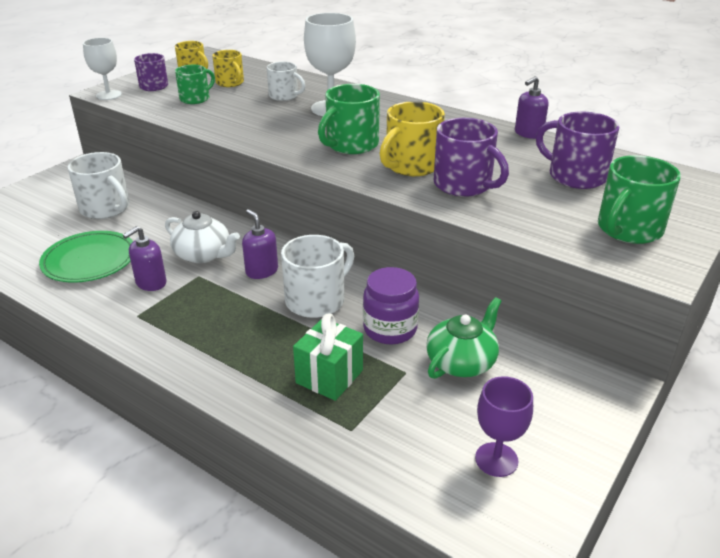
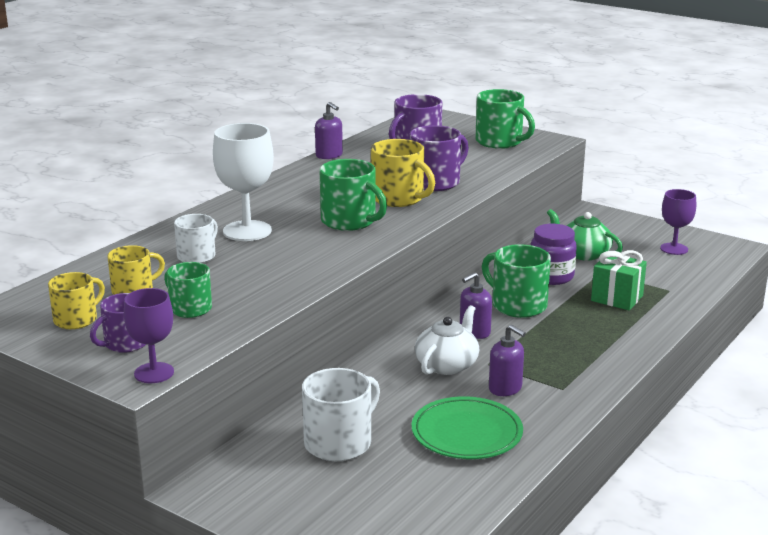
camera: 90 degrees left, 10 degrees down
(108, 95) = (154, 373): white goblet -> purple goblet
(317, 300) = (517, 305): white mug -> green mug

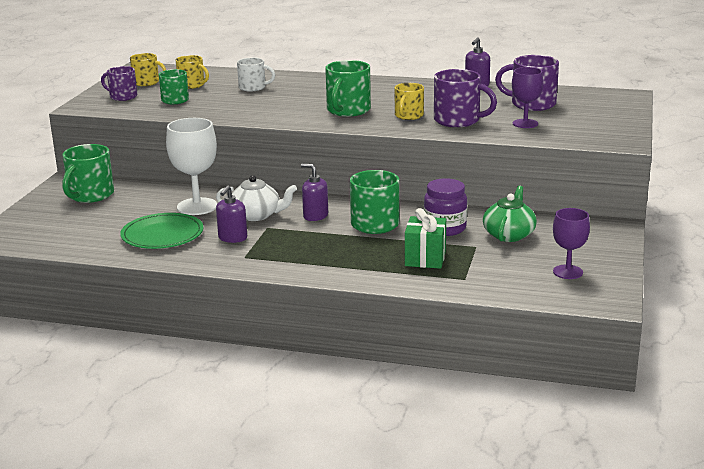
camera: 70 degrees right, 0 degrees up
(154, 373) = (90, 108): purple goblet -> purple goblet (525, 124)
(247, 231) = (304, 90): white goblet -> white goblet (197, 206)
(339, 442) = (133, 203): white mug -> none
(399, 198) = (408, 116): yellow mug -> yellow mug, size x0.65
(500, 142) = (589, 126): green mug -> green mug (90, 195)

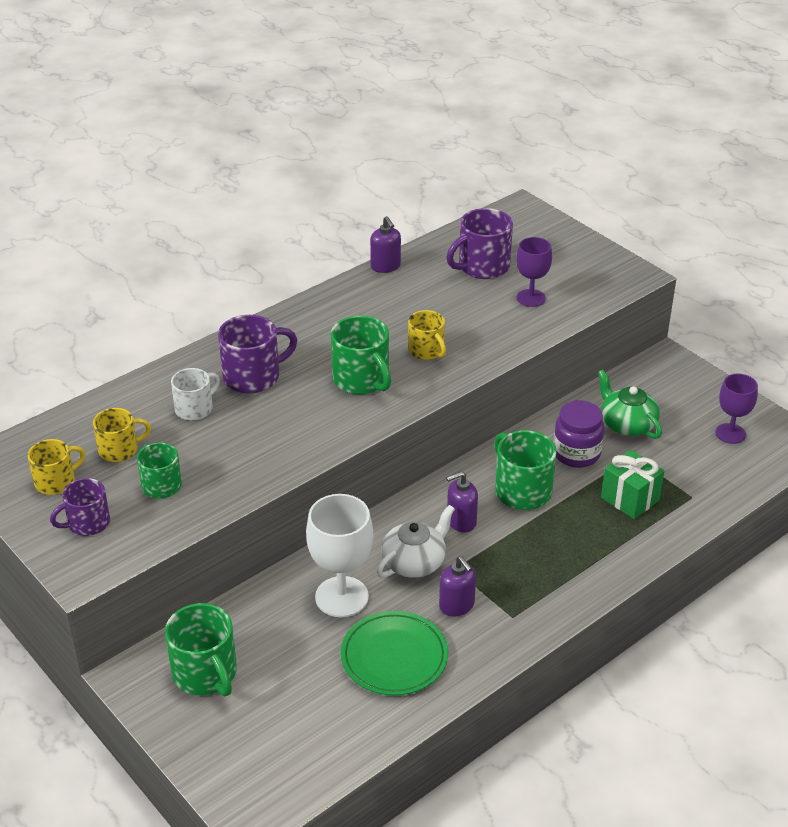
camera: 55 degrees left, 15 degrees up
(458, 120) = (477, 329): purple mug -> purple mug (253, 376)

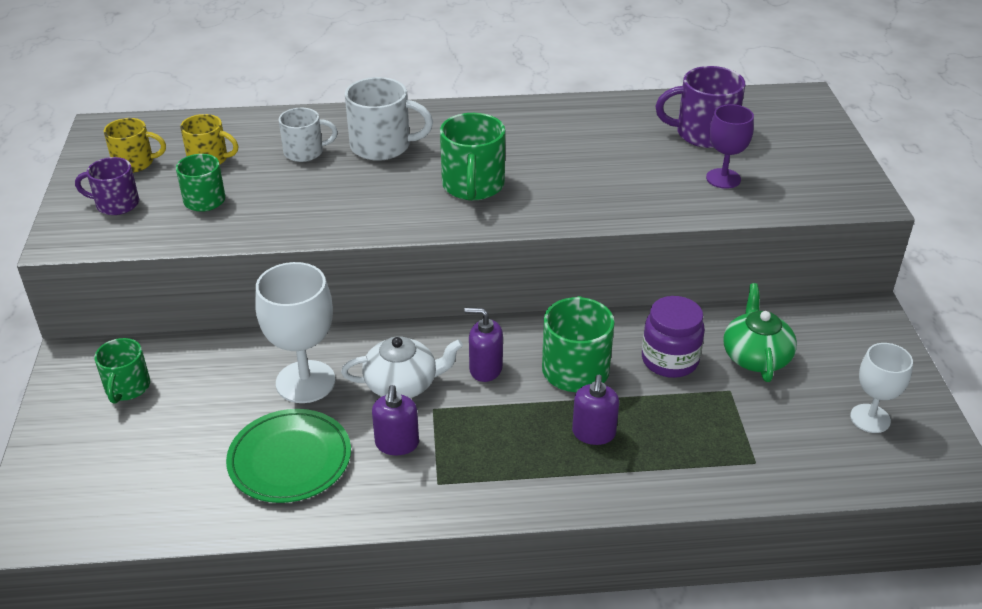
camera: 35 degrees right, 0 degrees up
(205, 674) = (127, 388): green mug -> green mug, size x0.65
(253, 376) = (382, 146): purple mug -> white mug
(385, 266) = (607, 101): purple soap dispenser -> purple soap dispenser (593, 433)
(426, 351) = (563, 185): yellow mug -> none
(630, 499) = (682, 430): green gift -> none
(730, 433) = (870, 418): purple goblet -> white goblet

